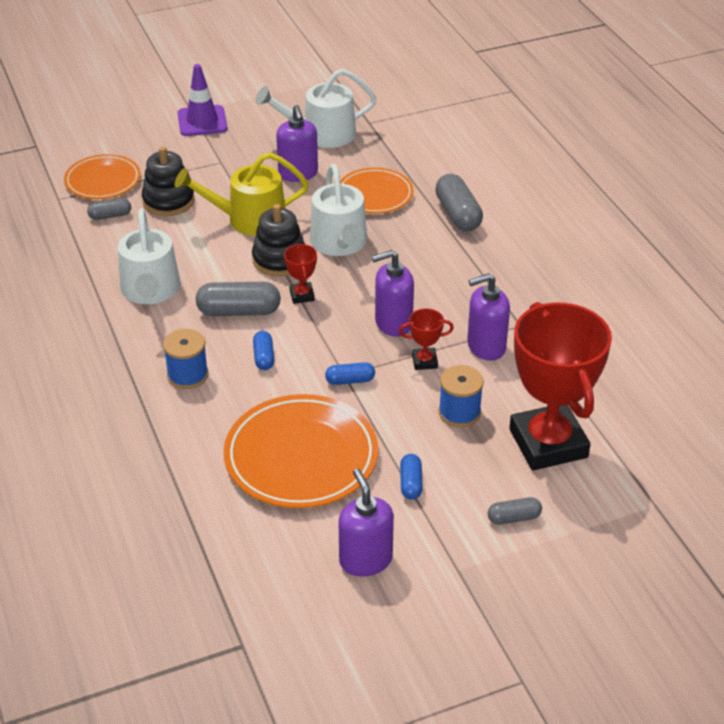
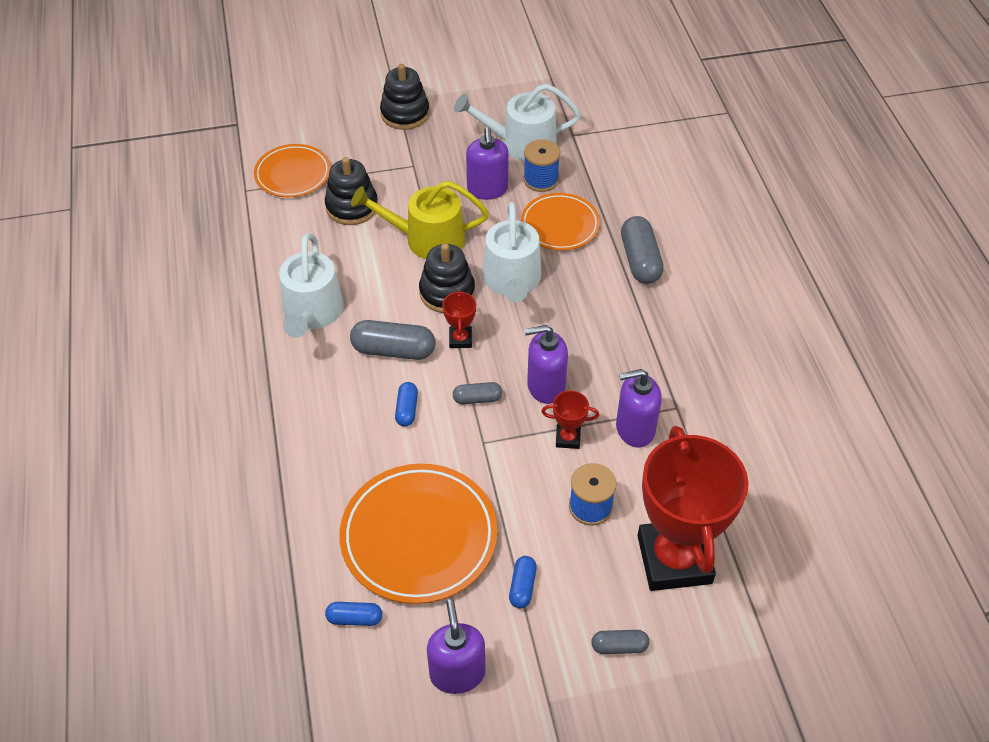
camera: 10 degrees right, 10 degrees up
(110, 216) = (291, 217): grey capsule -> grey capsule (477, 399)
(187, 375) = (327, 420): blue spool -> blue spool (541, 180)
(202, 121) = (405, 114): purple traffic cone -> black stacking toy
(350, 380) = (487, 450): blue capsule -> blue capsule (354, 618)

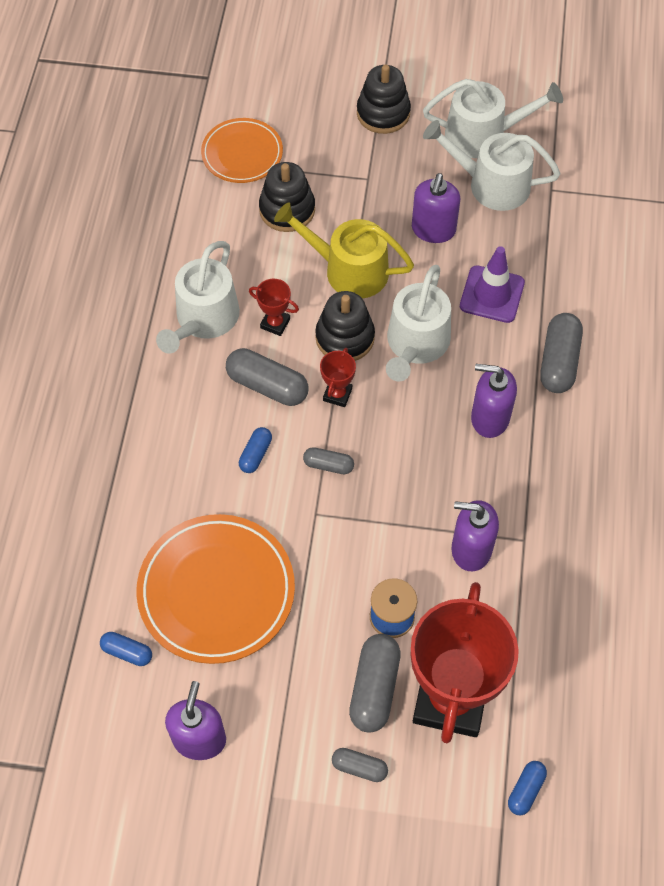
camera: 20 degrees right, 10 degrees up
(497, 109) = (482, 135): none -> white watering can
(522, 586) = (293, 675): blue capsule -> blue capsule (525, 790)
(541, 180) = (494, 234): blue spool -> none
(545, 386) = (401, 473): purple soap dispenser -> purple soap dispenser (489, 418)
(560, 225) = (492, 294): orange plate -> purple traffic cone
(568, 438) = (400, 537): red trophy -> red trophy (275, 323)
(602, 572) = (374, 688): none -> grey capsule

